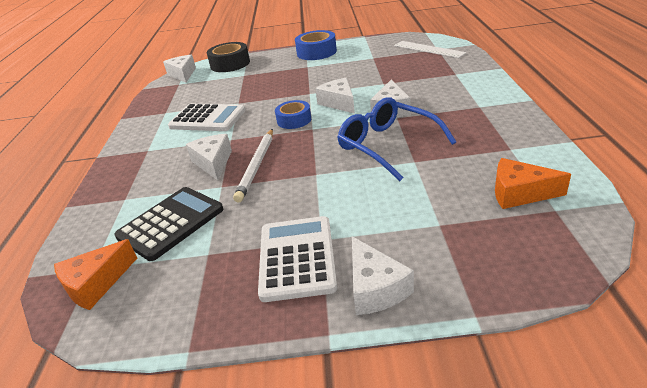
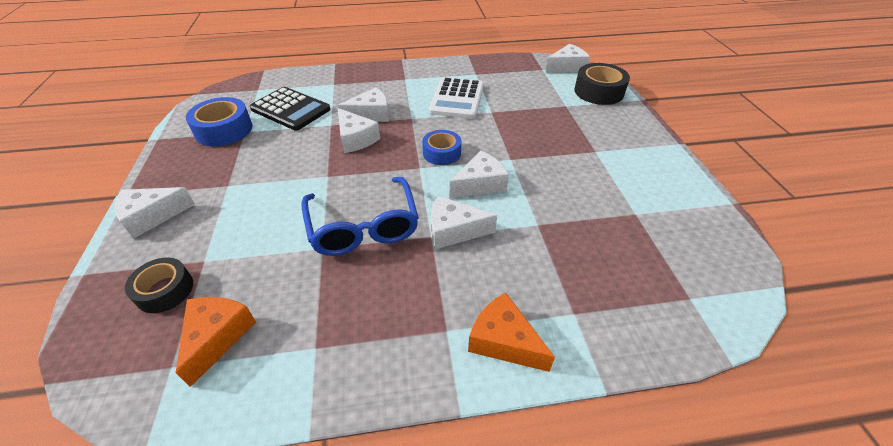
camera: 80 degrees right, 10 degrees up
(96, 284) = (240, 94): orange cheese -> orange cheese (503, 341)
(256, 166) = (355, 139): white pencil -> white cheese
(297, 258) = (212, 174): white calculator -> none
(316, 52) = (648, 156): blue tape -> blue tape (224, 130)
(388, 145) = (363, 226): blue glasses -> blue glasses turned 120 degrees clockwise
(428, 49) = (685, 285): white ruler -> none
(481, 239) = (165, 290): none -> black tape

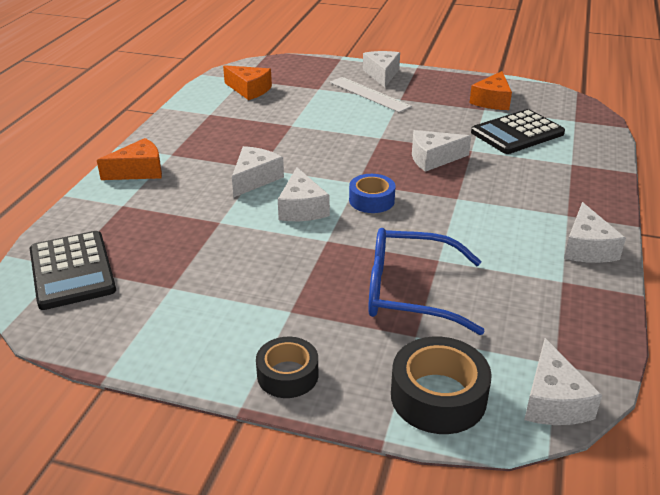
camera: 115 degrees right, 10 degrees down
(165, 290) = (302, 78): black tape -> black tape (287, 375)
(218, 210) = (369, 94): none -> white ruler
(224, 130) = (492, 101): blue tape -> orange cheese
(363, 226) = (299, 143): blue glasses -> blue glasses (410, 292)
(371, 114) = (480, 174): white cheese -> white cheese (587, 248)
(457, 99) = (488, 242): white calculator -> none
(687, 287) = (72, 270): none -> black calculator

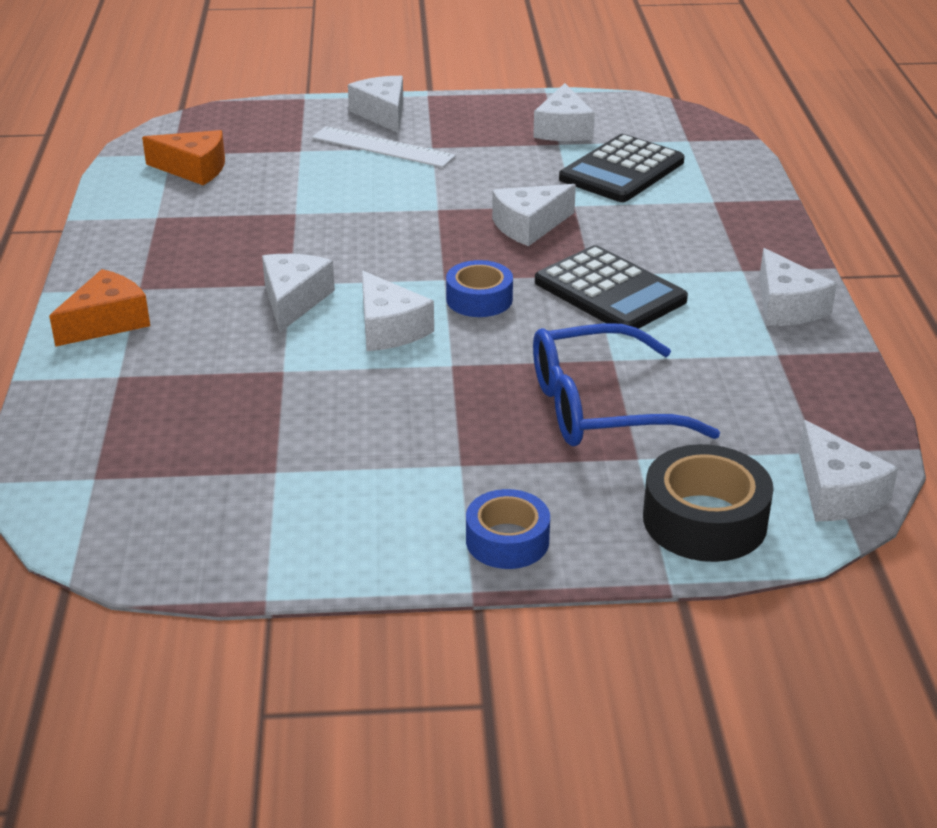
camera: 20 degrees left, 0 degrees up
(72, 270) = (112, 481): black calculator -> black calculator (610, 291)
(287, 375) = (507, 540): black tape -> blue tape
(492, 101) = (563, 129): orange cheese -> white cheese

